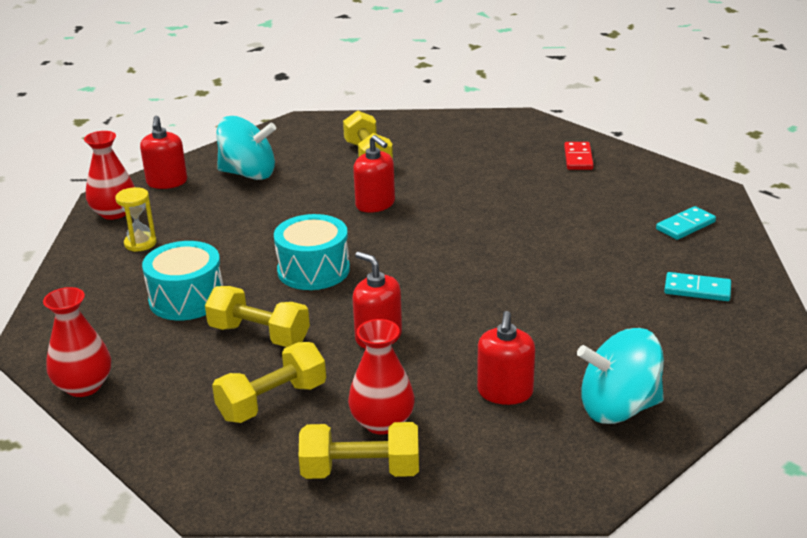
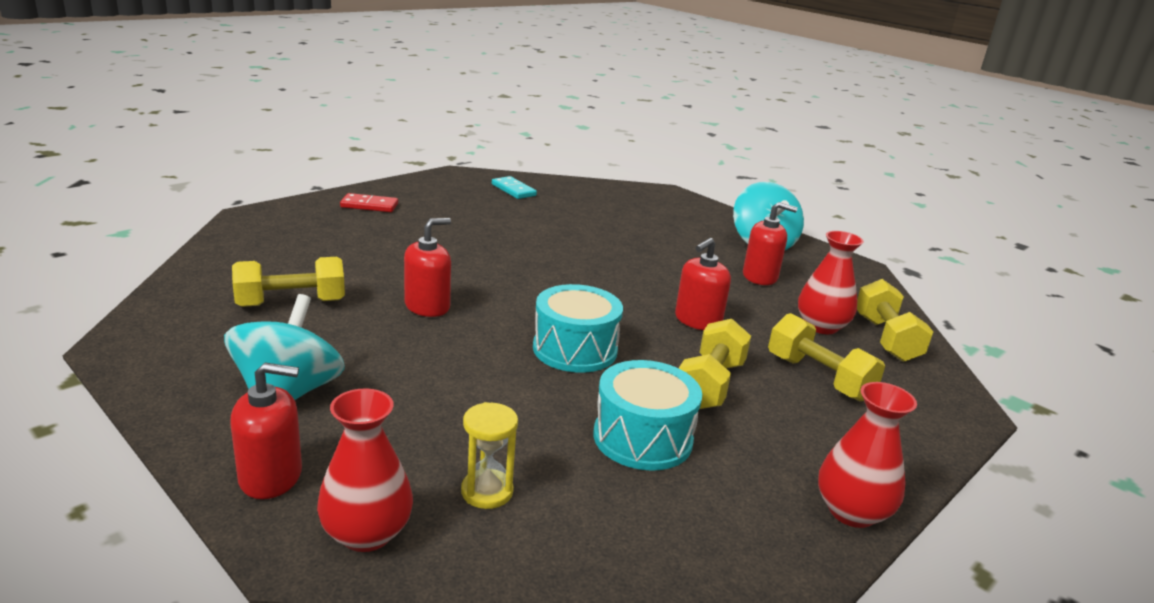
camera: 95 degrees left, 5 degrees down
(697, 290) = (609, 201): turquoise domino -> none

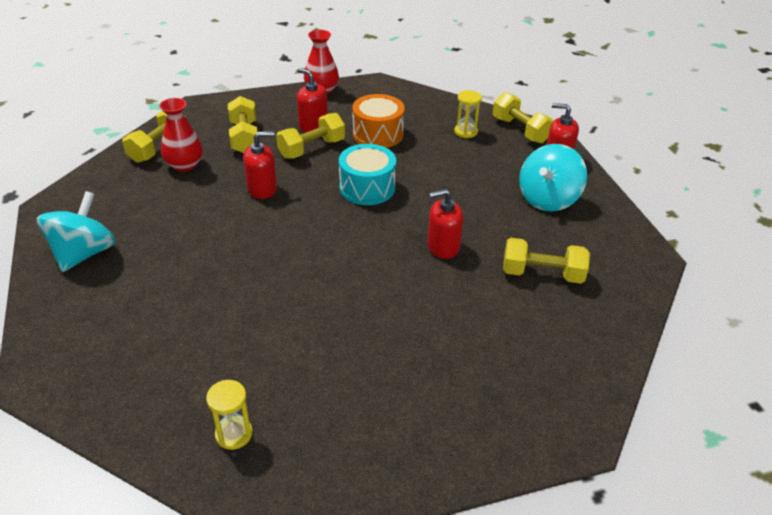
camera: 150 degrees left, 15 degrees up
(367, 533) = (520, 130): red vase -> yellow dumbbell
(369, 205) = (438, 430): red domino -> none
(513, 190) = (234, 434): turquoise domino -> yellow hourglass
(642, 438) = (378, 134): turquoise drum -> orange drum
(760, 277) = (154, 216): red soap dispenser -> red soap dispenser (313, 125)

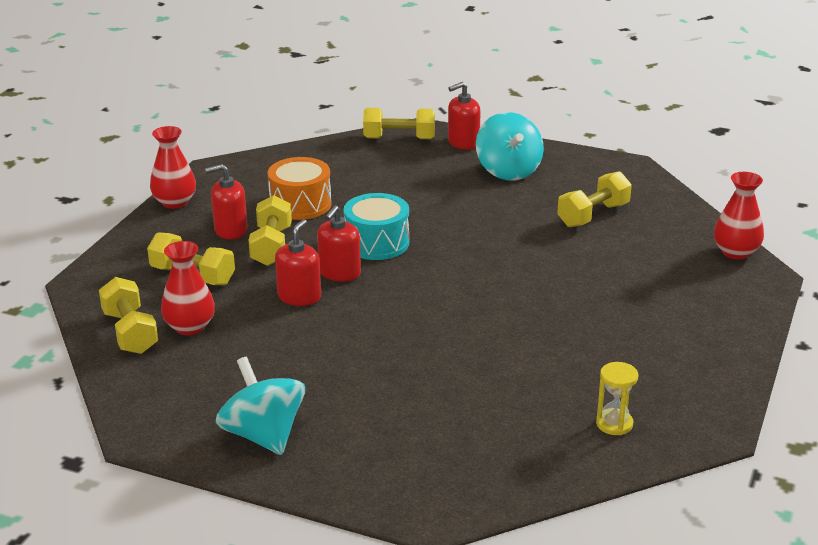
camera: 50 degrees left, 10 degrees down
(443, 247) = (507, 242): red soap dispenser -> red soap dispenser (339, 273)
(465, 132) = (363, 162): yellow hourglass -> none
(596, 393) = (735, 252): none -> red vase

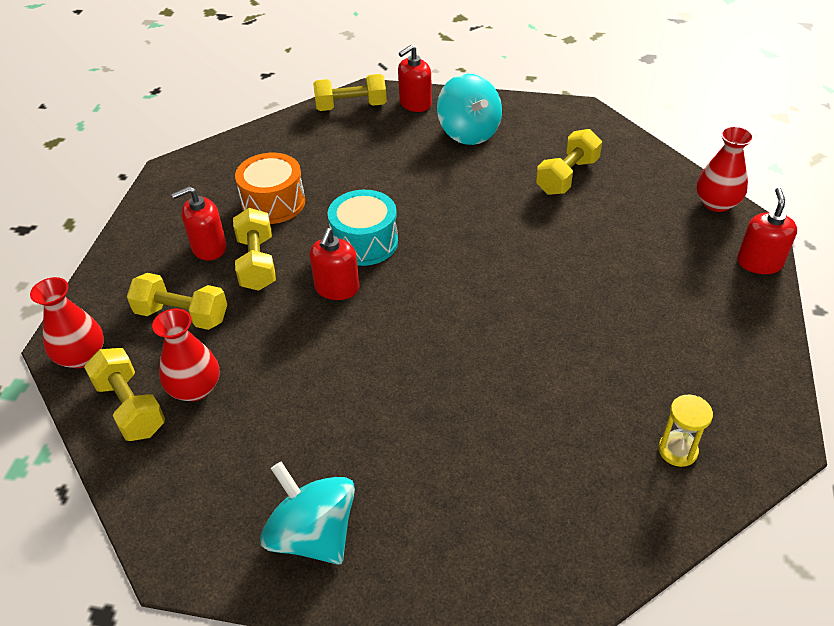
camera: 10 degrees left, 15 degrees up
(175, 202) = (141, 218): red vase -> red vase (81, 356)
(299, 297) = (303, 327): red soap dispenser -> red soap dispenser (759, 262)

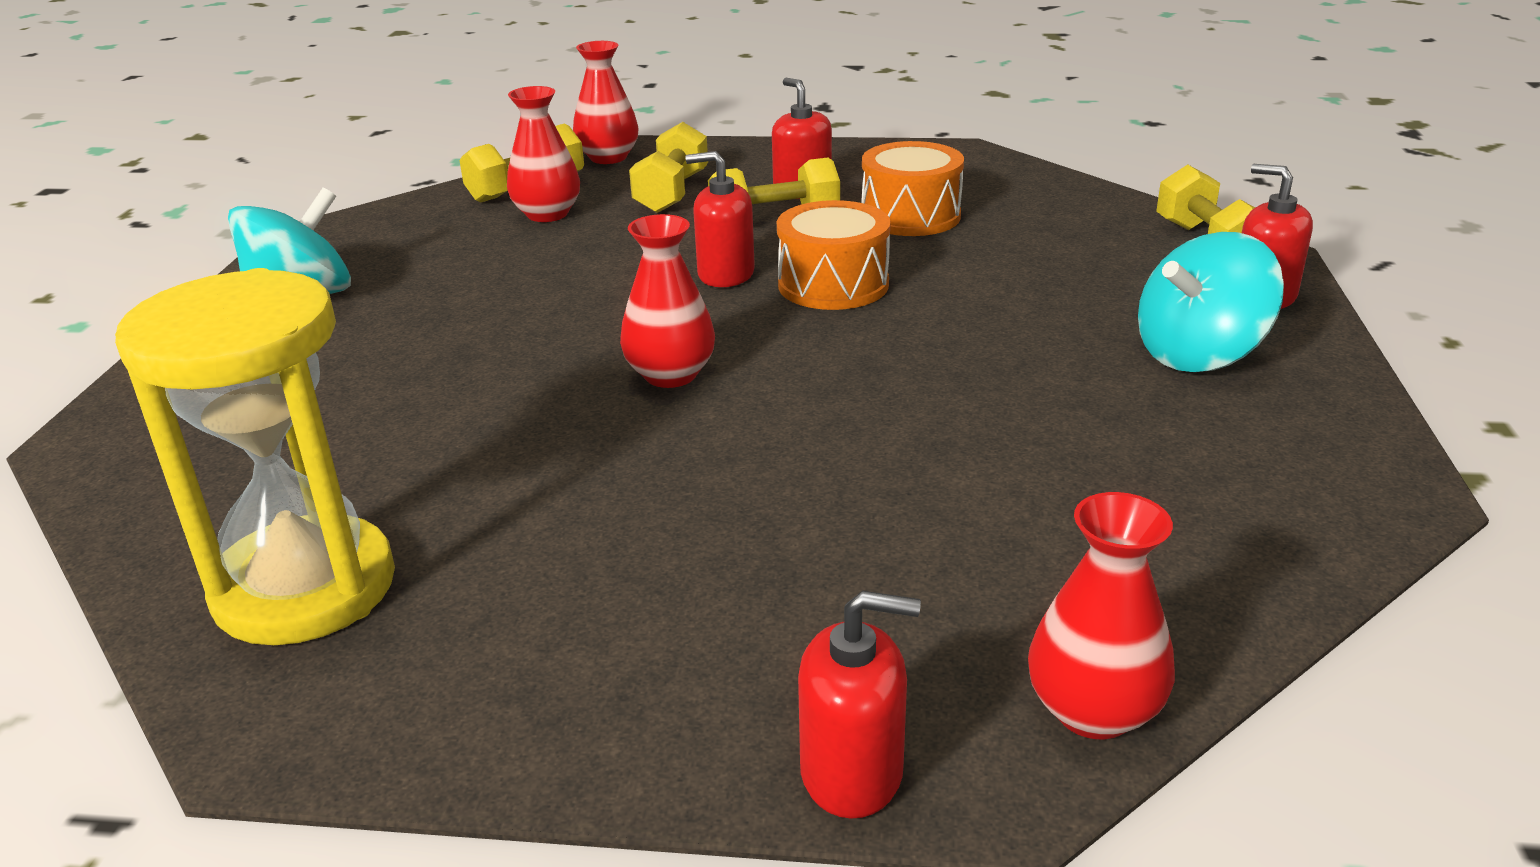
camera: 85 degrees right, 15 degrees down
(364, 242) = (833, 285): turquoise drum -> orange drum
(467, 313) = (670, 375): none -> red vase
(567, 176) = (1103, 471): yellow dumbbell -> none
(677, 450) = (305, 588): yellow hourglass -> yellow hourglass, size x2.38

